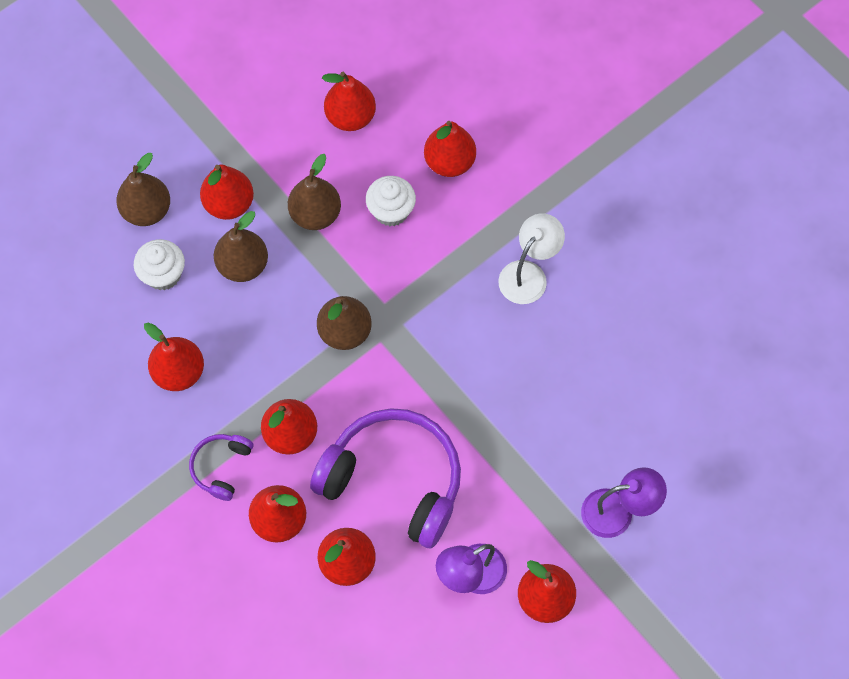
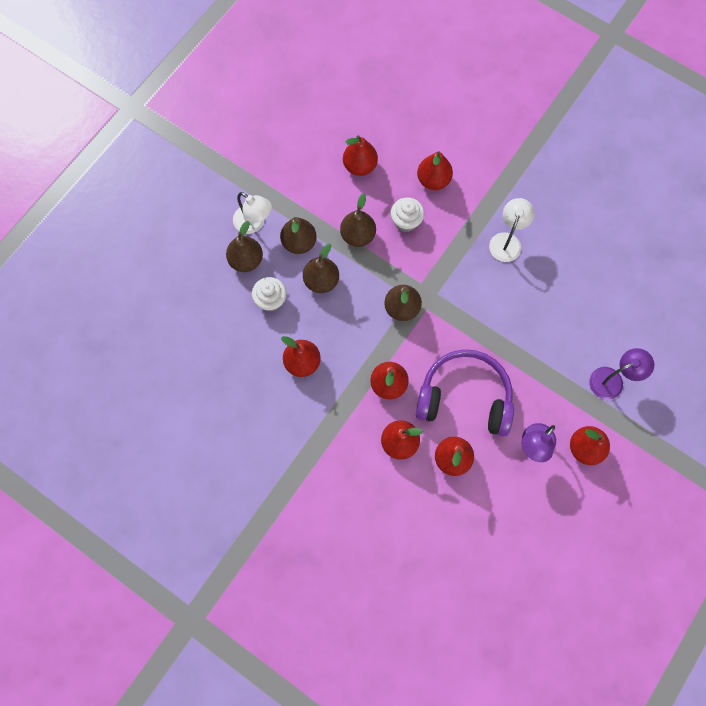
camera: 15 degrees left, 5 degrees up
(175, 162) = (254, 223): none -> white lamp
(221, 467) = (350, 418): purple headphones -> none
(229, 204) = (299, 242): red pear -> brown pear

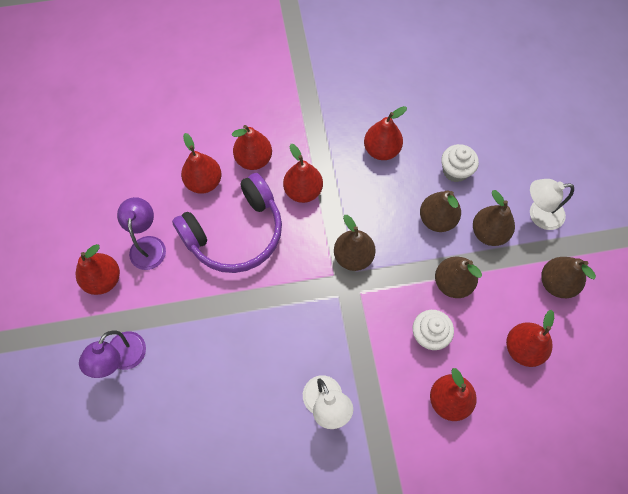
camera: 135 degrees right, 5 degrees down
(246, 260) = (508, 182): brown pear -> brown pear (556, 283)

